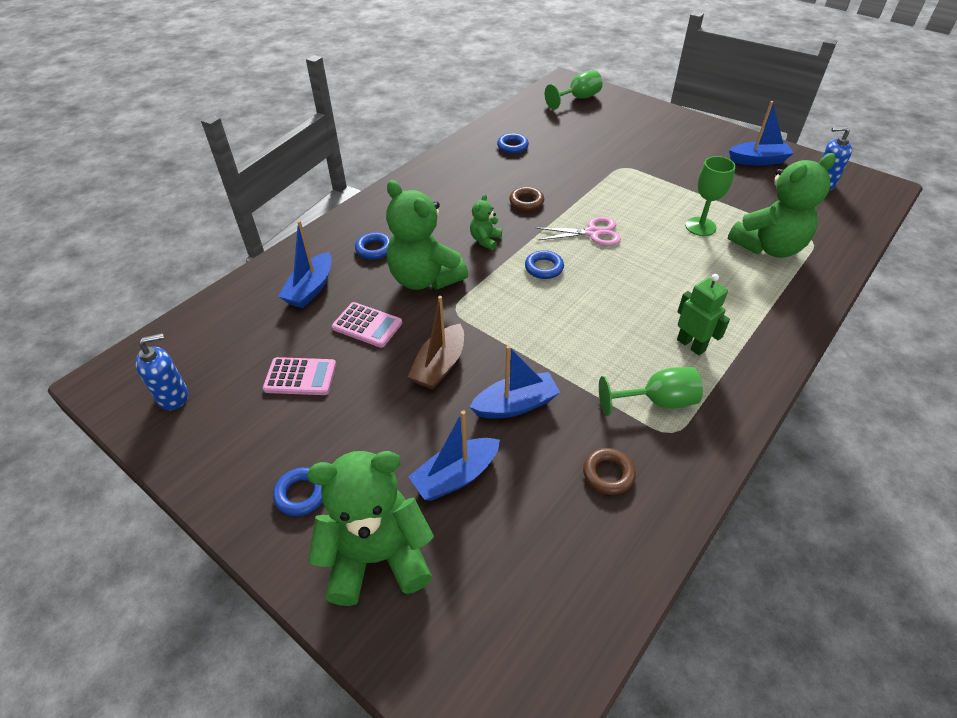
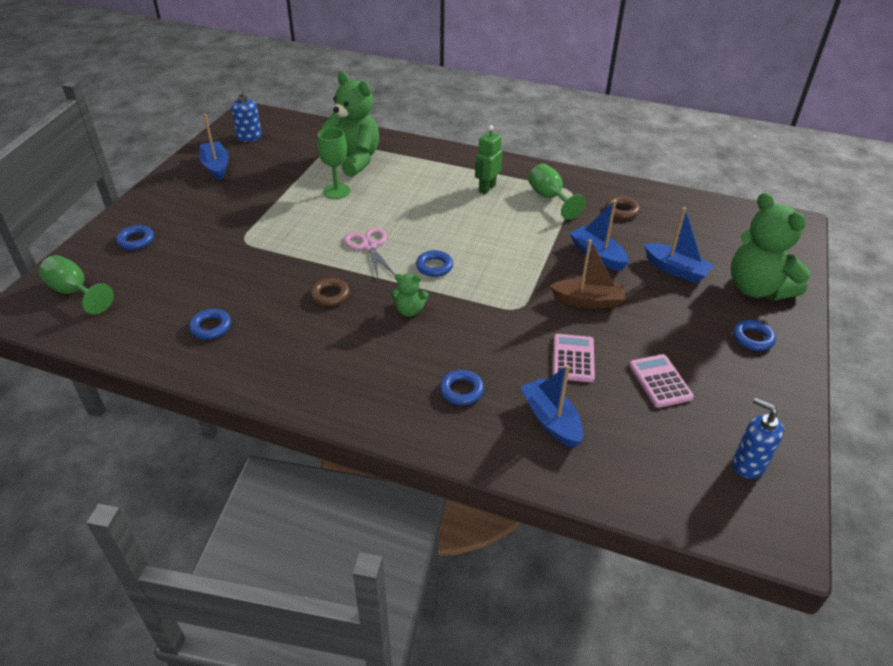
camera: 110 degrees left, 5 degrees down
(310, 289) = (551, 420): blue boat -> blue boat turned 120 degrees counterclockwise
(424, 278) = (488, 338): green teddy bear -> none
(637, 120) = (136, 240): none -> blue ring

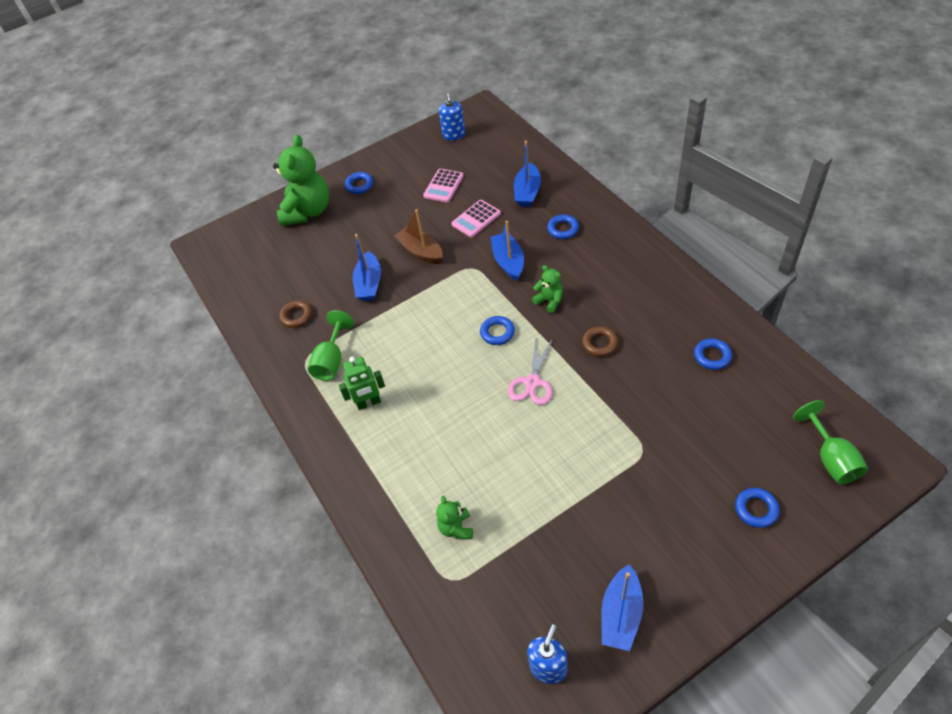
camera: 135 degrees left, 10 degrees up
(336, 191) = (510, 480): green goblet -> none
(353, 161) = (456, 528): green teddy bear -> green teddy bear, size x0.47
(676, 270) = (335, 247): blue boat -> blue boat (508, 261)

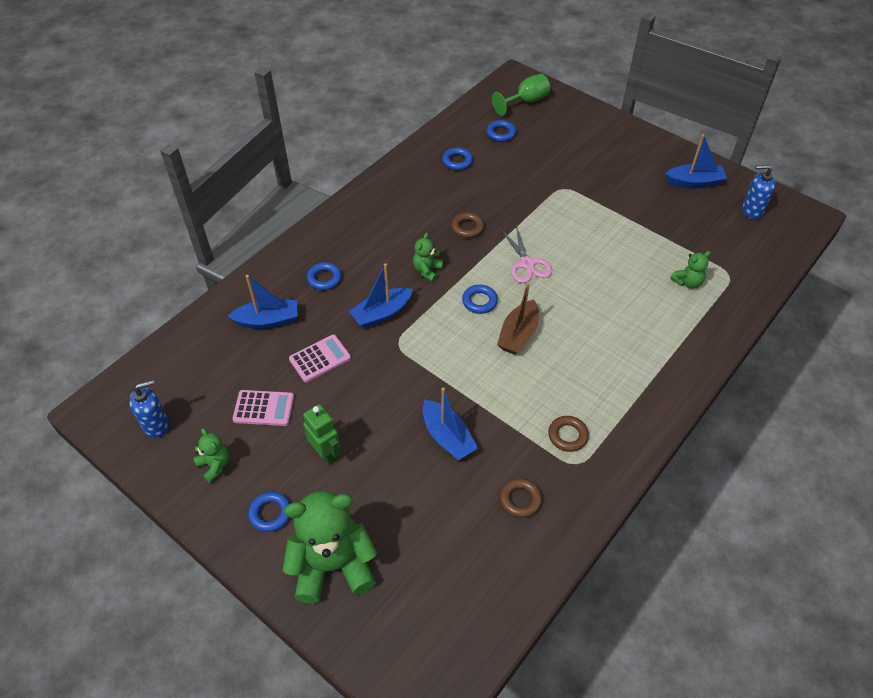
camera: 115 degrees left, 0 degrees up
(331, 361) = (567, 436): green goblet -> brown ring
(369, 284) = (447, 437): blue boat -> blue boat turned 75 degrees clockwise
(369, 403) = (603, 382): green robot -> green robot (326, 453)
(408, 161) = (215, 465): none -> green teddy bear
(421, 251) = (383, 399): brown boat -> brown boat (518, 334)
(476, 219) = (320, 359): pink calculator -> pink calculator turned 60 degrees counterclockwise
(532, 382) = (527, 264): pink scissors -> pink scissors turned 75 degrees clockwise
(756, 509) = (582, 131): blue ring -> blue ring (501, 133)

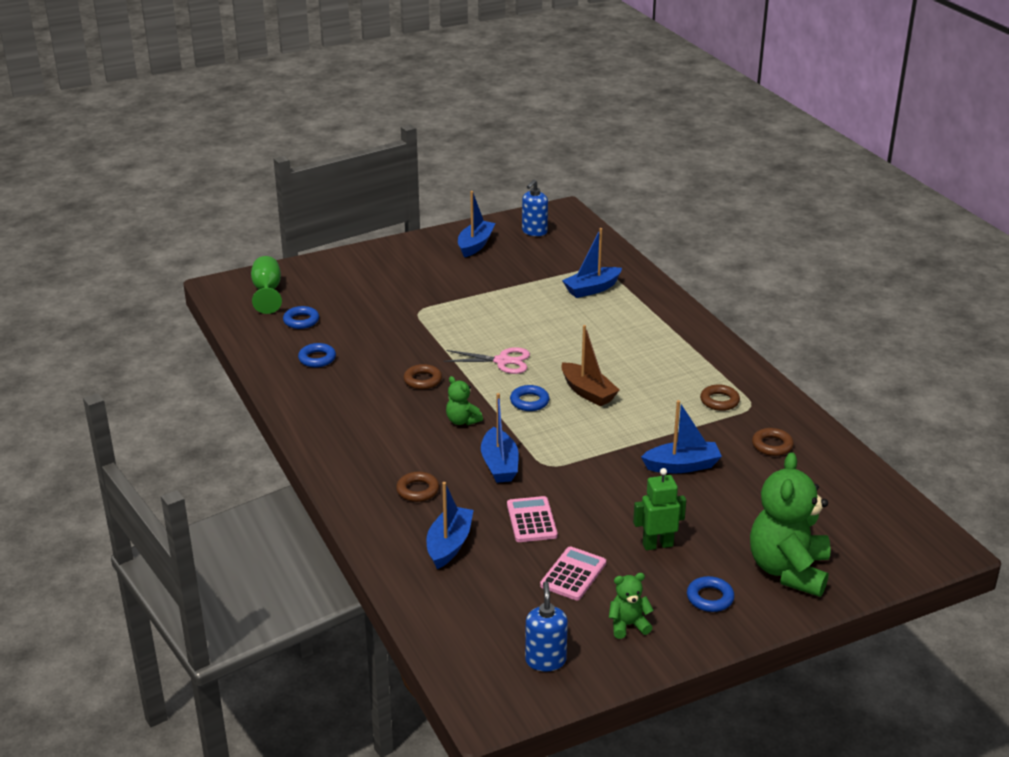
camera: 65 degrees left, 20 degrees down
(324, 278) = (418, 490): blue ring -> brown ring
(687, 282) = (592, 289): green teddy bear -> blue boat

